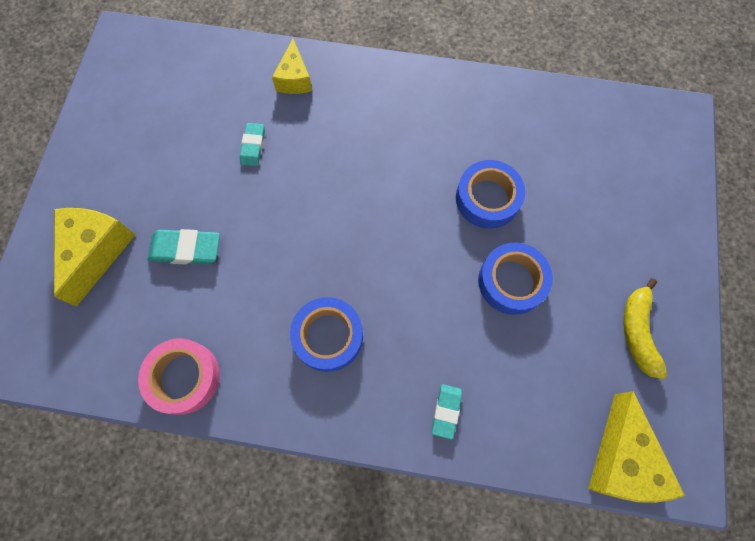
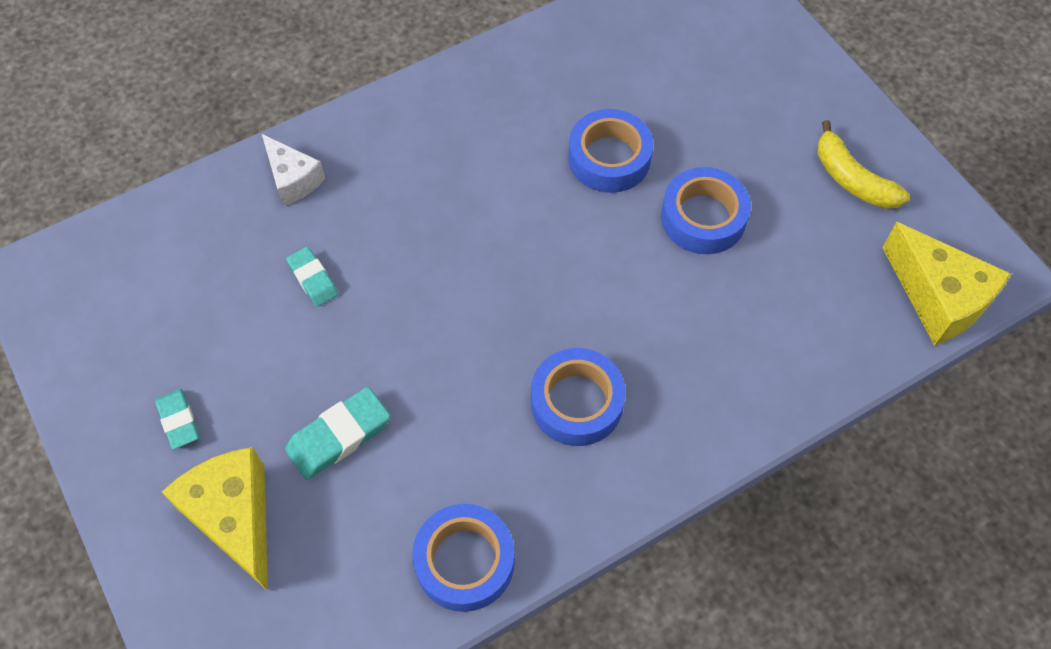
camera: 40 degrees left, 10 degrees down
(184, 377) = (464, 561): pink tape -> blue tape
(294, 79) = (293, 179): yellow cheese -> white cheese
(446, 411) = (754, 380): turquoise eraser -> turquoise eraser (178, 421)

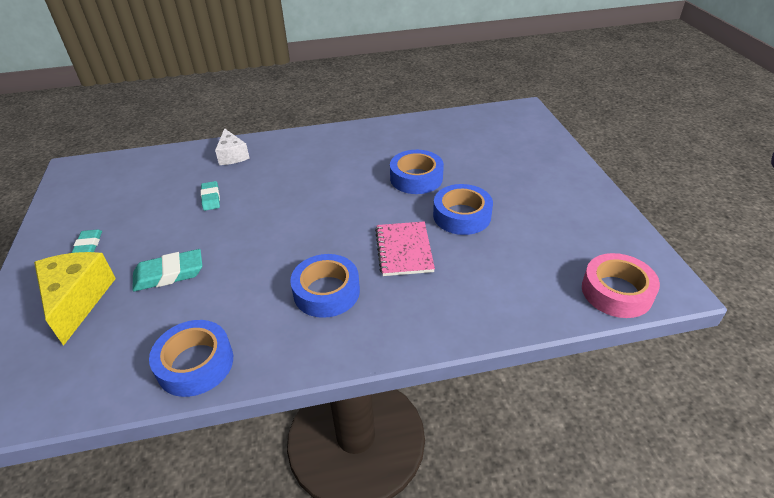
camera: 20 degrees right, 20 degrees down
(648, 302) = (404, 250): none -> pink notebook
(852, 179) = (573, 216): yellow banana -> none
(938, 298) = (616, 292): yellow cheese -> pink tape

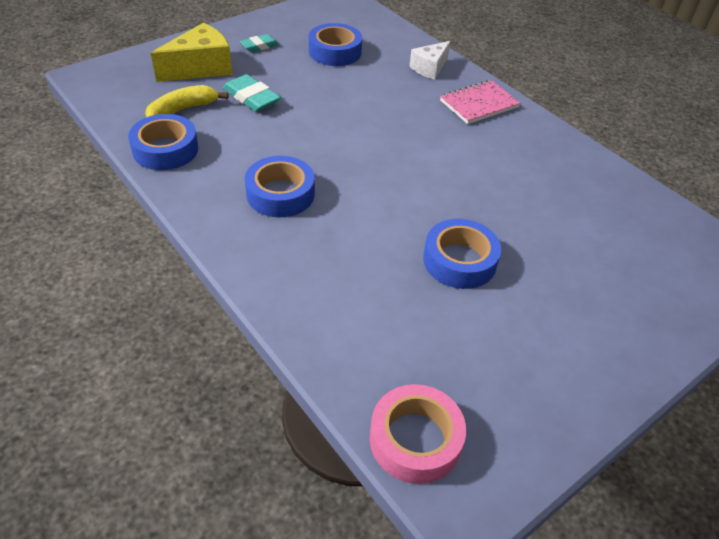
camera: 60 degrees right, 5 degrees up
(139, 333) = (182, 110): none -> yellow banana
(211, 198) = (359, 80): turquoise eraser -> none
(404, 250) = (370, 229): pink notebook -> pink notebook (479, 104)
(416, 178) = (499, 205): blue tape -> blue tape (335, 52)

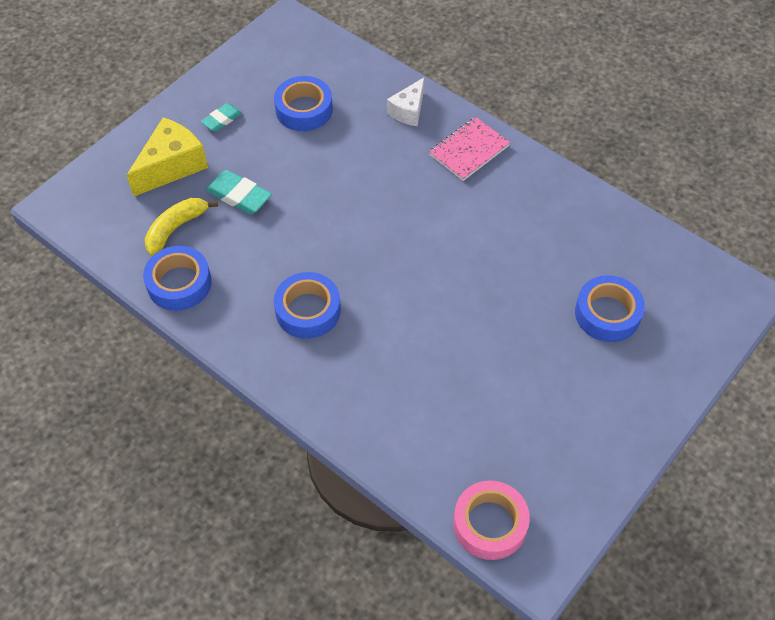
camera: 10 degrees left, 10 degrees up
(459, 261) = (489, 346): blue tape -> blue tape (607, 314)

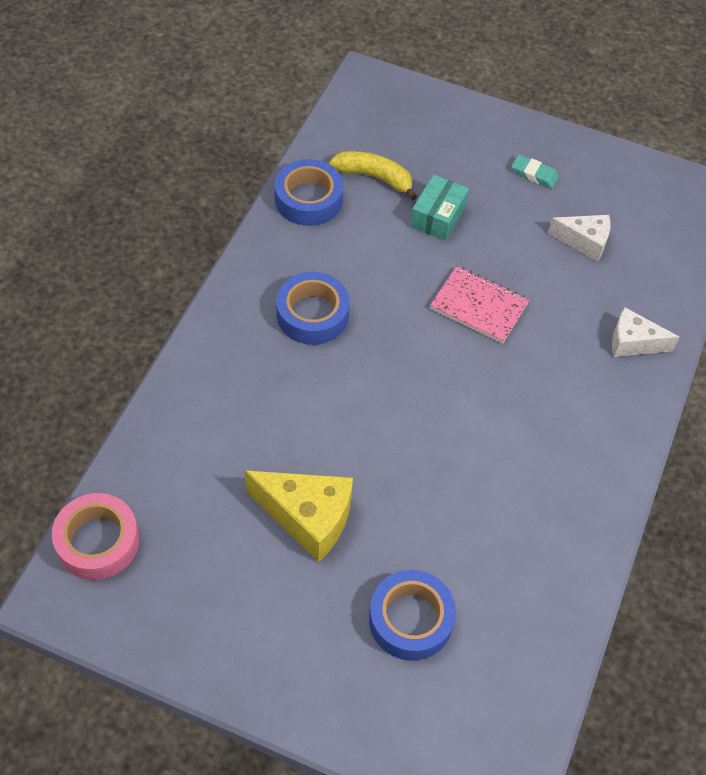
camera: 70 degrees right, 0 degrees up
(172, 166) = (452, 151): yellow cheese -> yellow cheese (307, 518)
(239, 195) = (438, 216): turquoise eraser -> turquoise box
(304, 109) = (584, 242): blue tape -> white cheese
(469, 150) = (601, 418): pink notebook -> pink notebook (479, 306)

